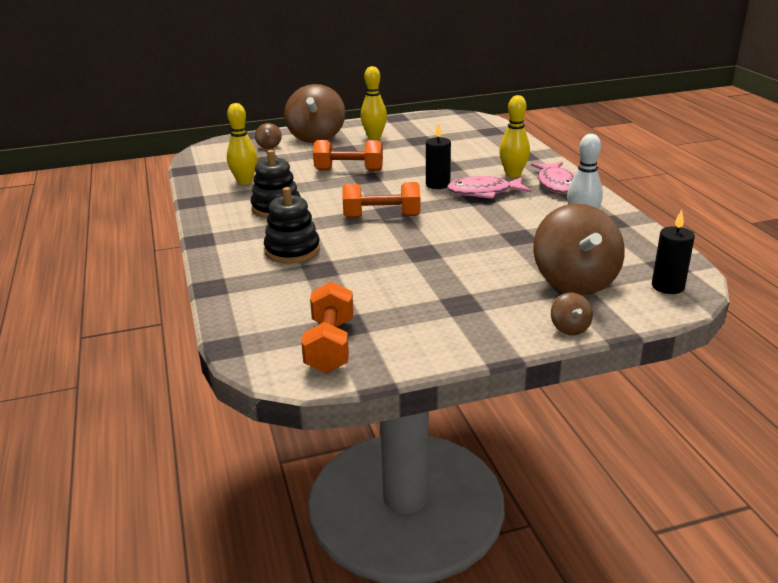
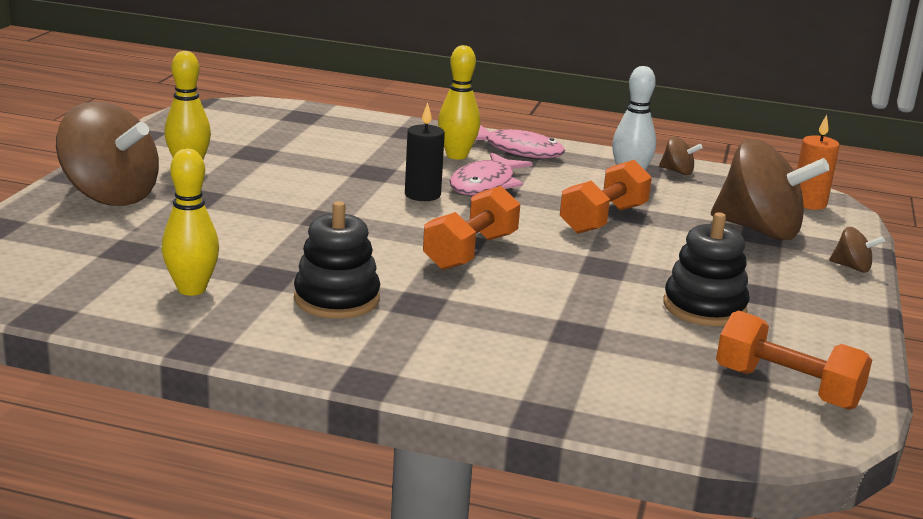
camera: 60 degrees left, 5 degrees down
(269, 146) = (74, 232): brown spinning top -> brown spinning top (677, 171)
(292, 251) = (498, 331): black stacking toy -> black stacking toy (704, 307)
(349, 170) = (283, 219): orange dumbbell -> orange dumbbell (603, 219)
(667, 286) = (808, 203): black candle -> orange candle

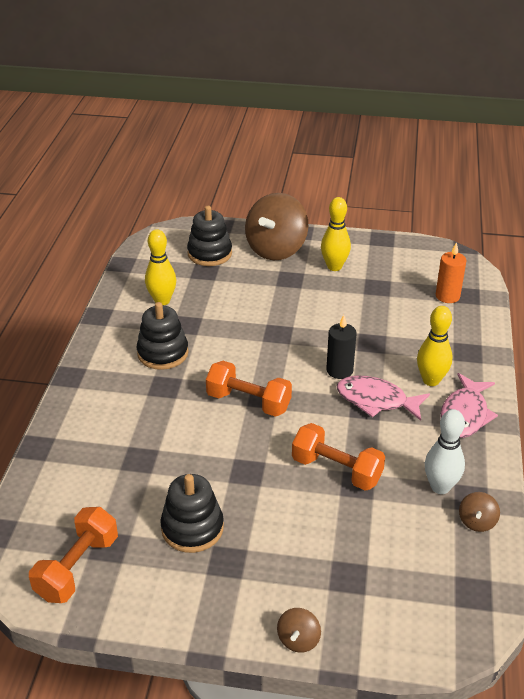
camera: 85 degrees right, 15 degrees up
(79, 241) = (209, 253): none -> black stacking toy
(759, 230) = (357, 575): brown spinning top -> none
(808, 203) = (445, 623): orange candle -> orange candle (447, 296)

